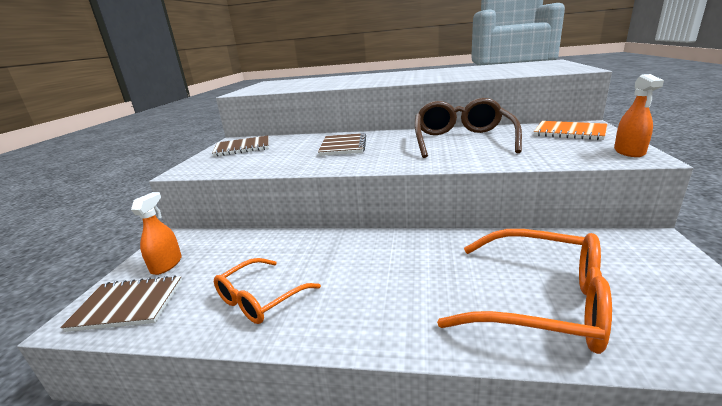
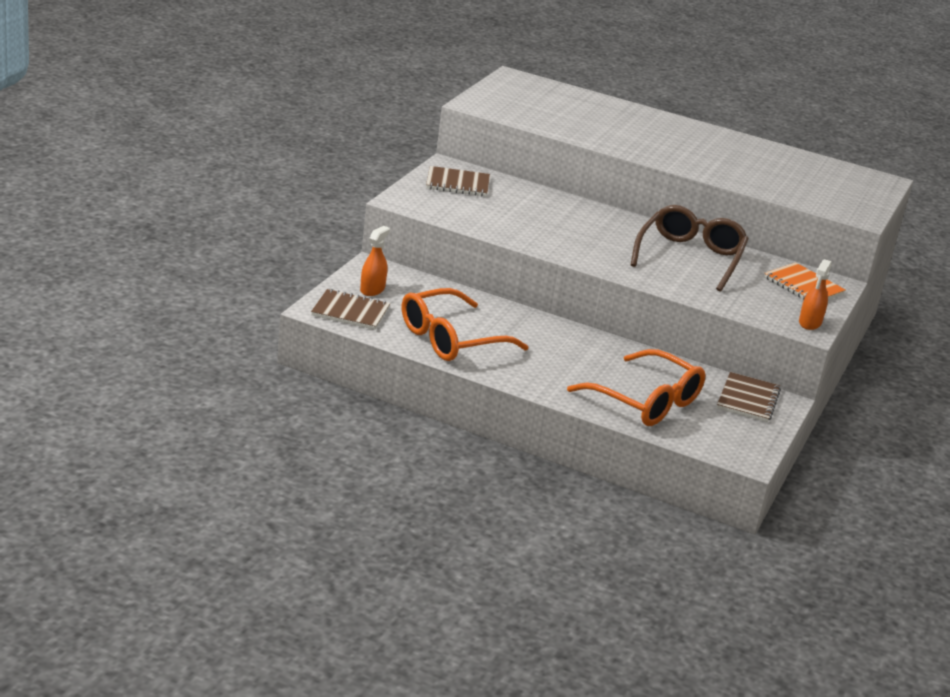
camera: 10 degrees right, 5 degrees up
(260, 299) = (450, 339): orange glasses -> orange glasses, size x1.63
(343, 146) = (566, 222): brown notebook -> brown notebook (748, 399)

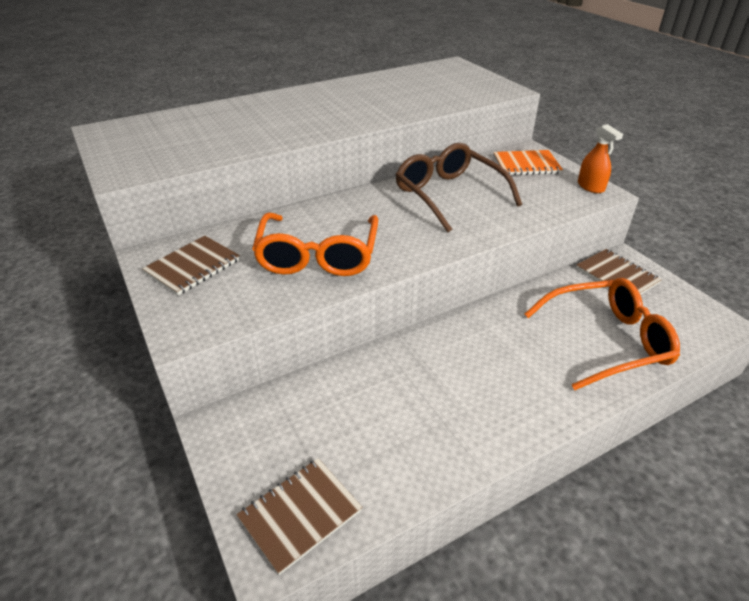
camera: 50 degrees left, 10 degrees up
(372, 289) = (265, 456): orange spray bottle -> none
(450, 339) = (422, 438): orange glasses -> orange glasses (318, 256)

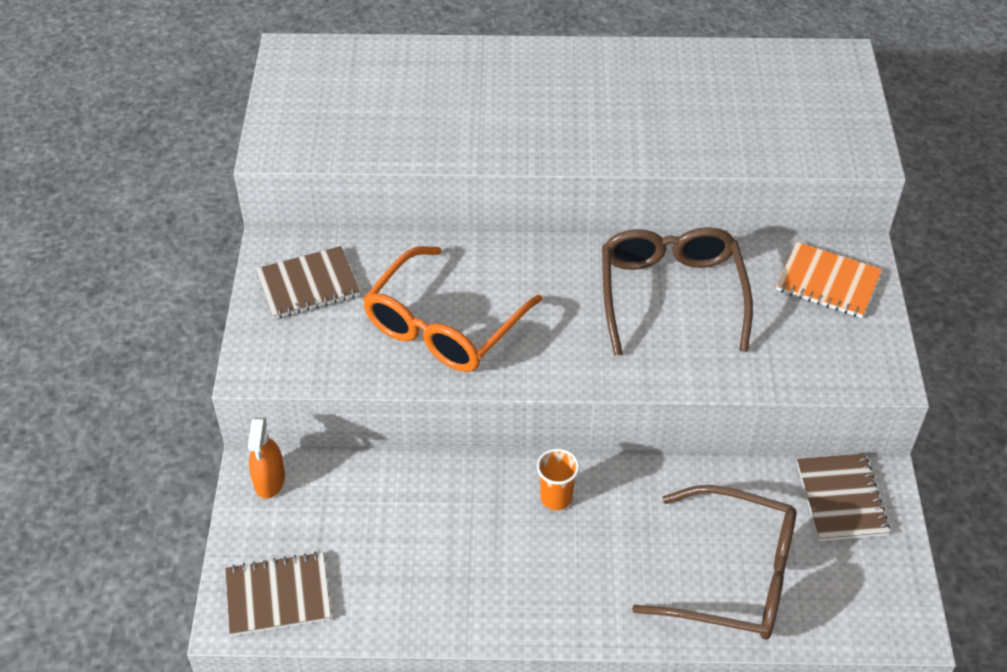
camera: 30 degrees right, 10 degrees up
(458, 344) = (556, 498): none -> orange cup
(590, 187) = (878, 359): orange spray bottle -> orange spray bottle (269, 480)
(607, 341) = (734, 576): orange glasses -> brown glasses

